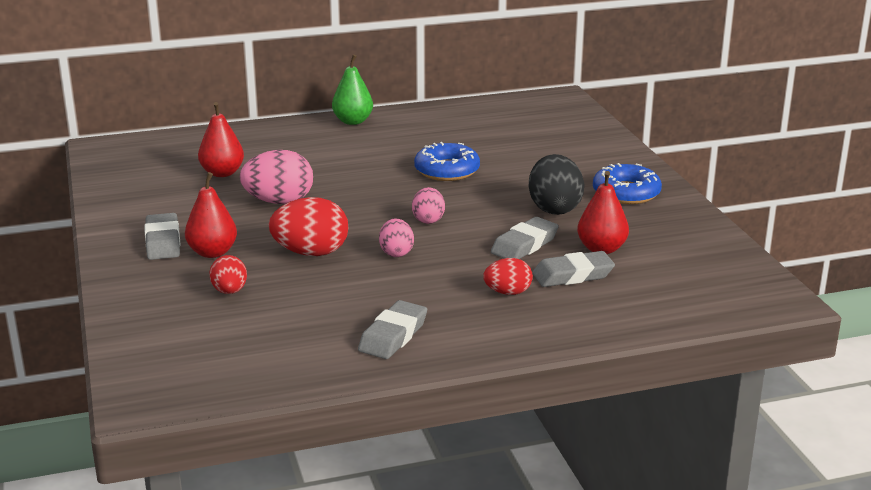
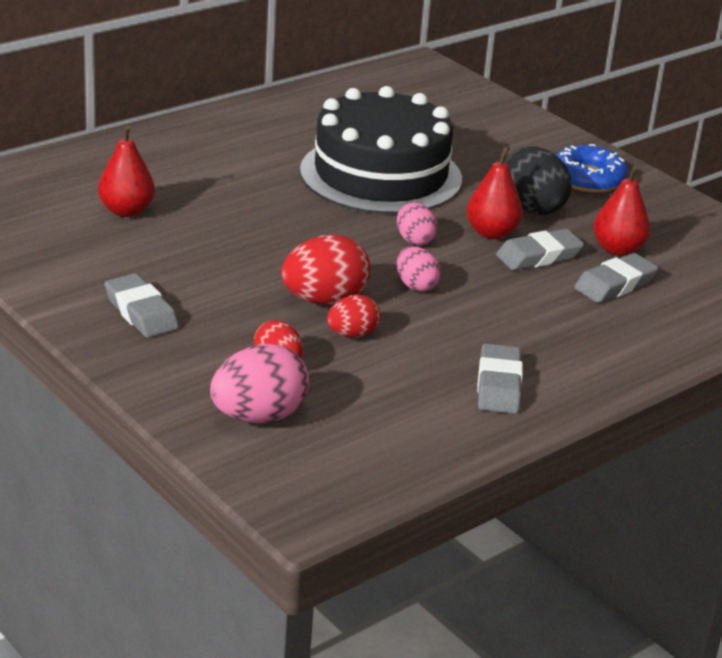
camera: 25 degrees left, 5 degrees up
(212, 252) = (212, 317): red pear -> red pear (491, 233)
(279, 202) = (229, 240): pink egg -> pink egg (258, 416)
(353, 121) = (218, 122): green pear -> none
(447, 170) = (381, 175): blue donut -> black cake
(508, 292) = (569, 315): red egg -> red egg (352, 334)
(524, 245) = (538, 256): grey eraser -> grey eraser turned 45 degrees clockwise

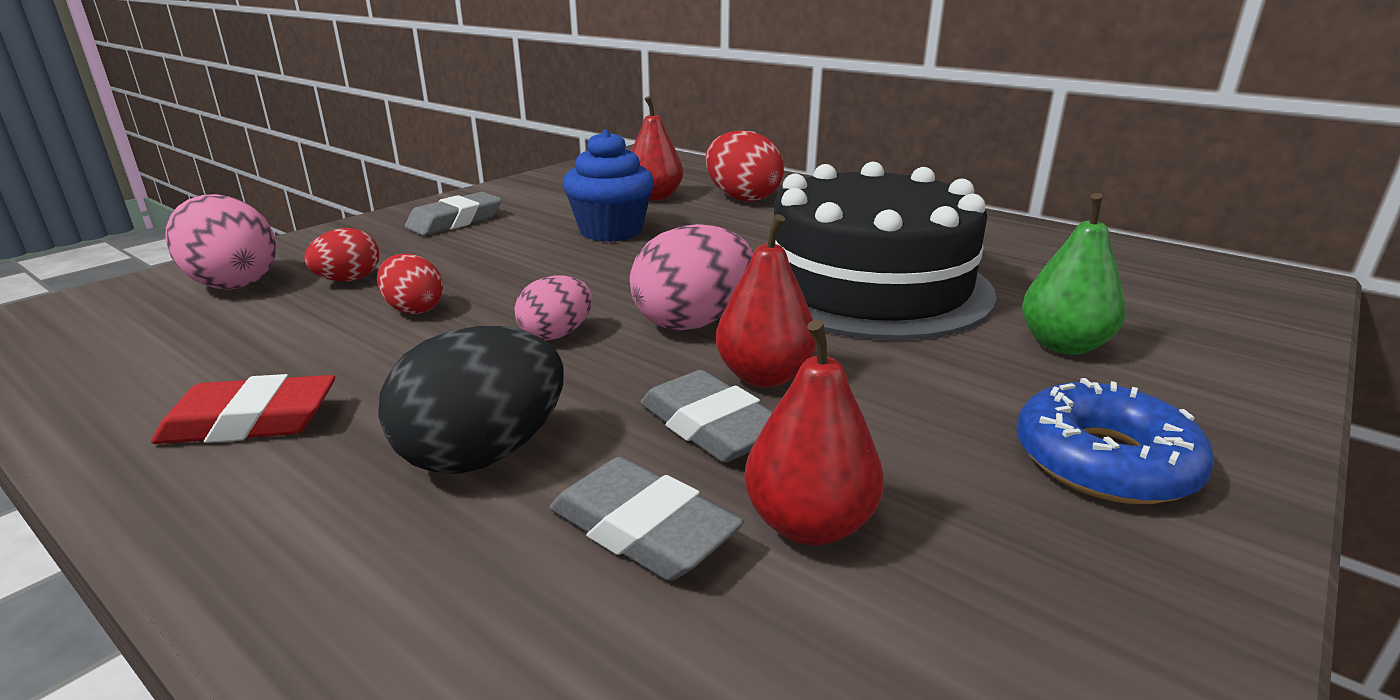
camera: 80 degrees right, 5 degrees down
(216, 243) = (611, 231): none -> blue cupcake
(324, 300) = (499, 287): red egg -> red egg (742, 198)
(414, 240) = (693, 322): pink egg -> pink egg, size x1.68
(482, 149) = (1063, 345): none -> green pear
(498, 385) = (251, 421): grey eraser -> red eraser
(532, 207) = (898, 406): black egg -> black egg (483, 454)

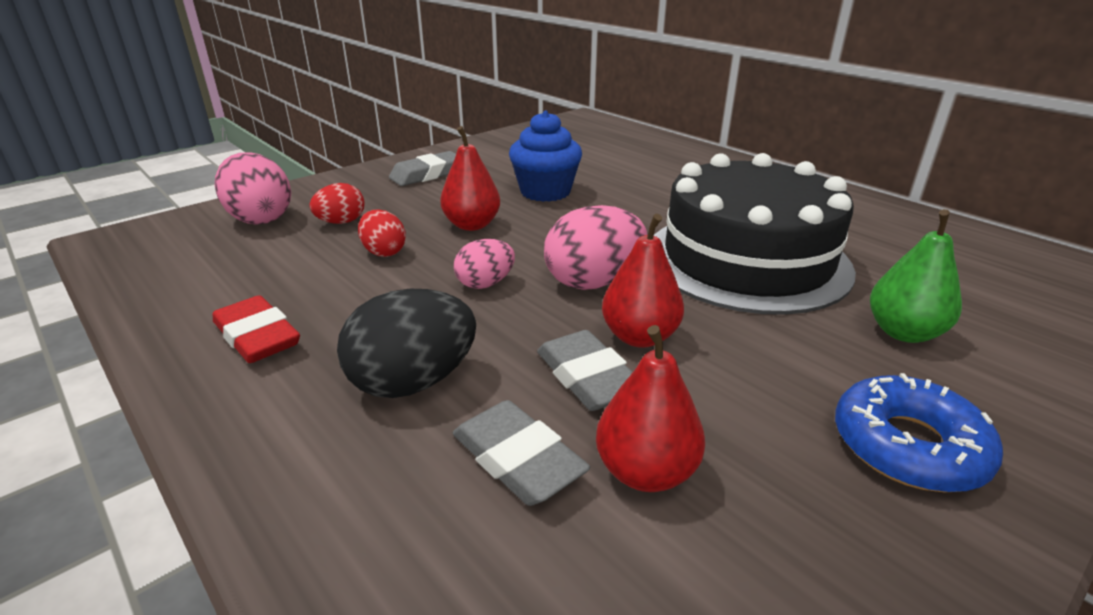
camera: 10 degrees right, 5 degrees up
(251, 421) = (257, 337): red eraser -> red eraser turned 45 degrees clockwise
(654, 197) = (587, 161): red pear -> red pear (472, 225)
(742, 198) = (659, 166): red egg -> none

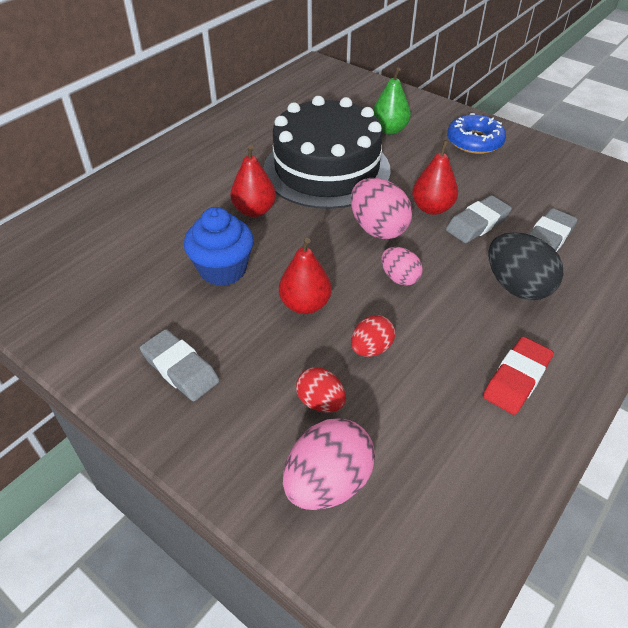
camera: 100 degrees left, 15 degrees up
(645, 471) = (530, 203): red pear -> red pear (254, 210)

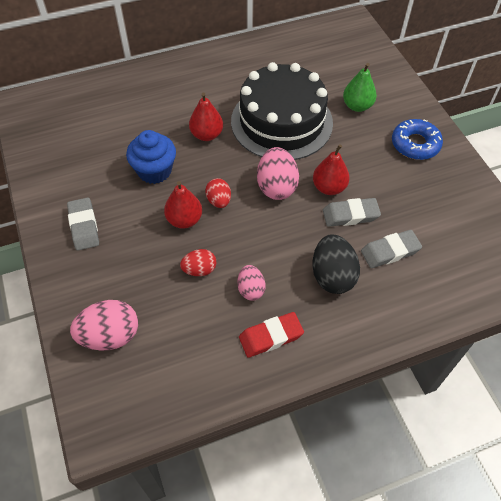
camera: 30 degrees right, 10 degrees up
(320, 402) = (143, 287): red egg -> red egg (219, 201)
(399, 278) = (259, 230): pink egg -> pink egg (251, 289)

